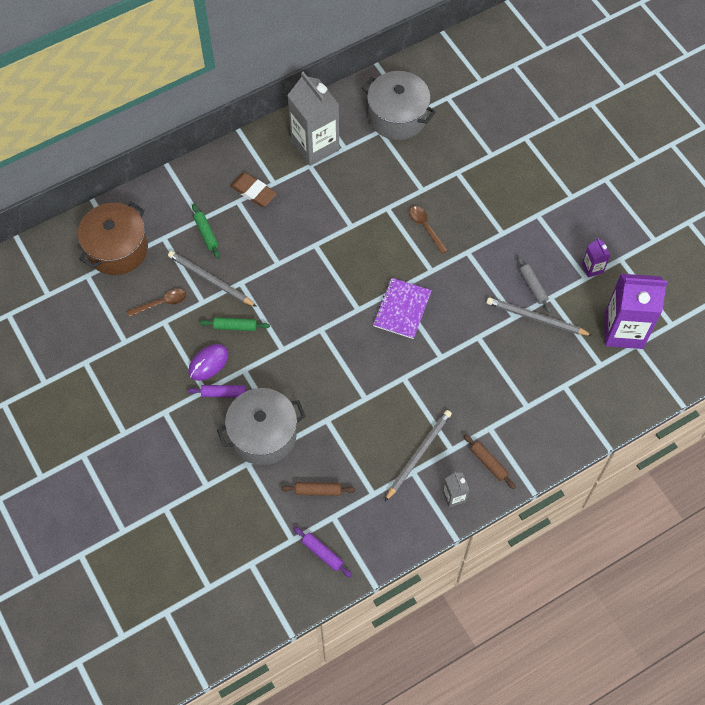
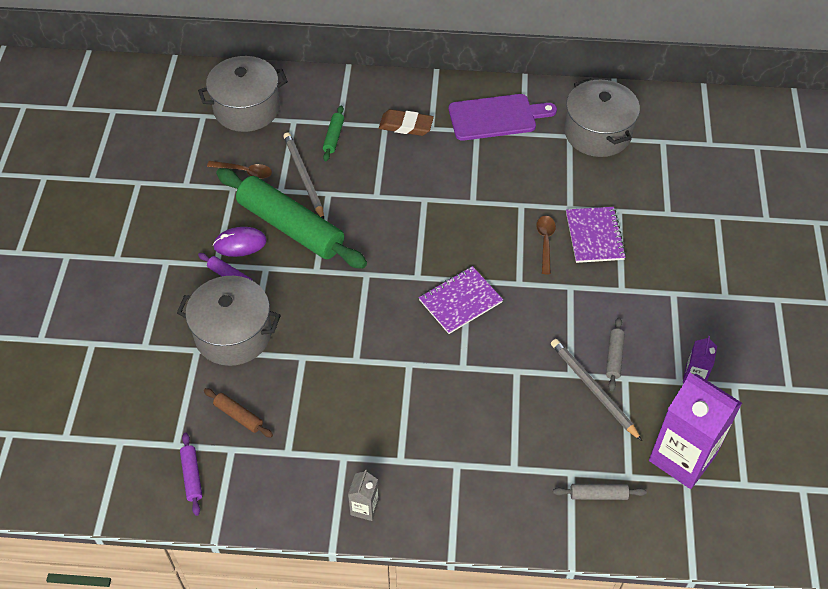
camera: 35 degrees right, 10 degrees down
(117, 249) = (246, 108): brown pot -> grey pot
(235, 326) = (291, 227): green rolling pin -> green rolling pin, size x2.44
(253, 192) = (406, 125): brown eraser -> brown eraser turned 60 degrees counterclockwise
(315, 146) = (496, 117): grey carton -> purple cutting board
(418, 455) = (362, 444): grey pencil -> none
(455, 202) = (594, 236): none -> purple notebook
(488, 463) = (427, 498): brown rolling pin -> none
(591, 389) = (598, 495): none -> grey rolling pin

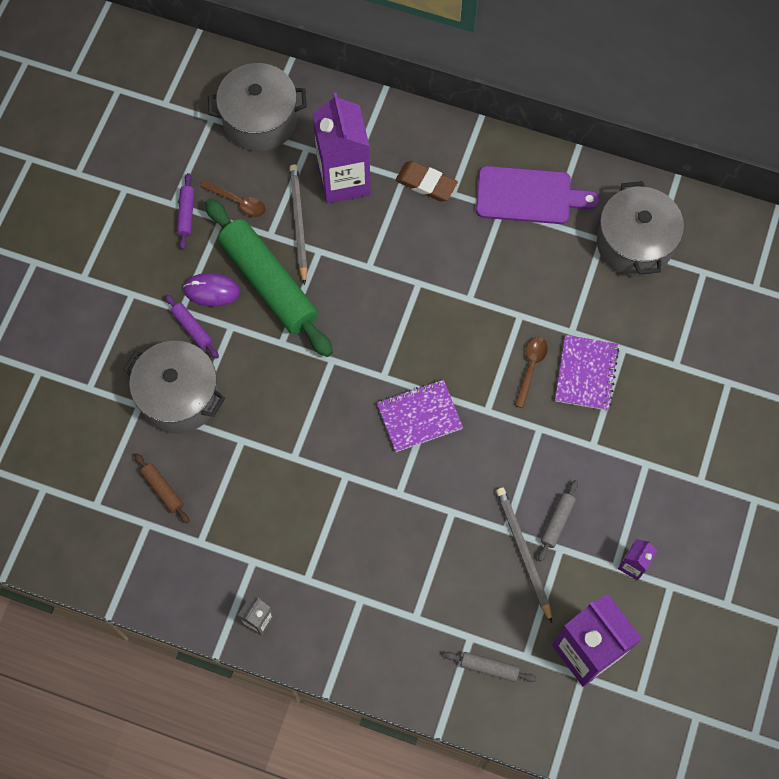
camera: 15 degrees right, 15 degrees up
(192, 476) = (103, 543): purple rolling pin -> purple rolling pin (186, 214)
(333, 137) = (344, 180): green rolling pin -> purple carton

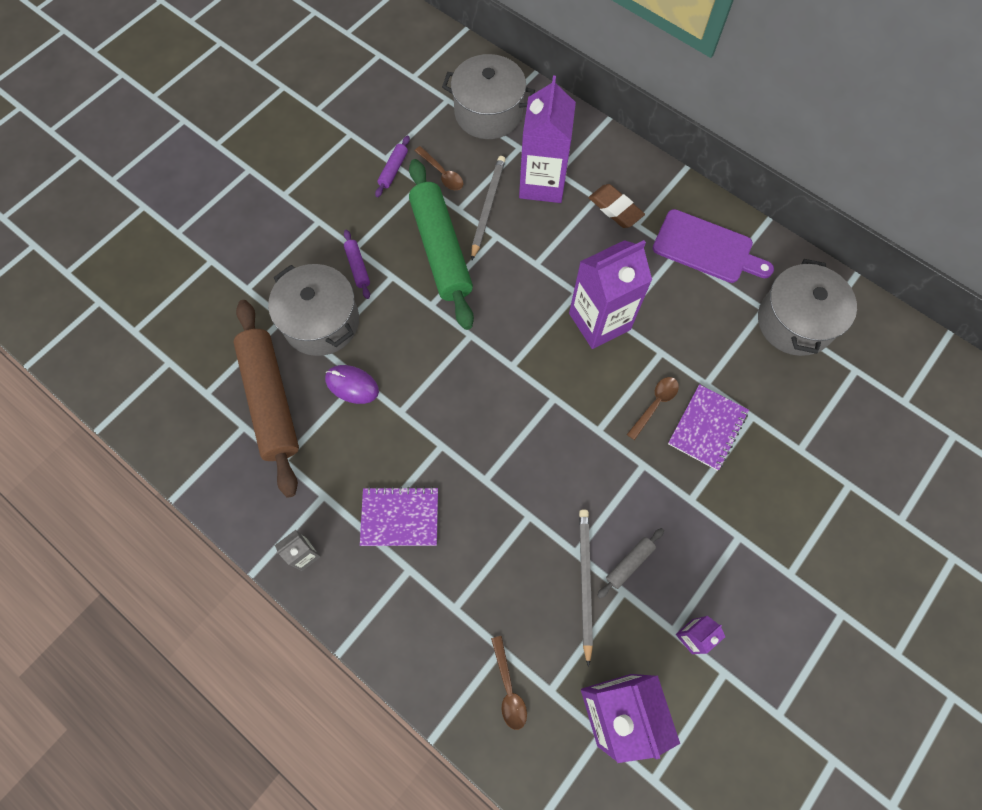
camera: 20 degrees right, 0 degrees up
(162, 490) = (270, 400): brown rolling pin -> brown rolling pin, size x2.44
(211, 291) = (388, 240): purple mouse -> purple mouse (352, 385)
(419, 417) = (531, 414): purple notebook -> purple notebook (400, 517)
(451, 304) = (599, 321): none -> purple carton
(489, 668) = (508, 688): grey rolling pin -> brown spoon

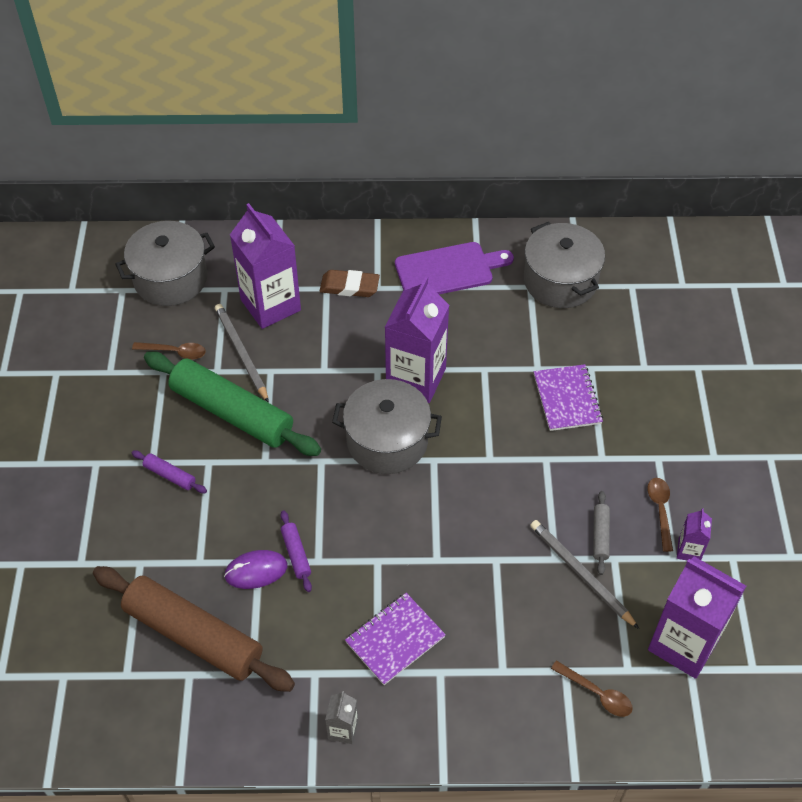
camera: 40 degrees left, 15 degrees down
(321, 322) = (179, 541): grey pot -> grey pot (387, 441)
(393, 170) = (127, 377): purple rolling pin -> purple rolling pin (296, 554)
(655, 404) = (514, 410): brown spoon -> brown spoon (660, 510)

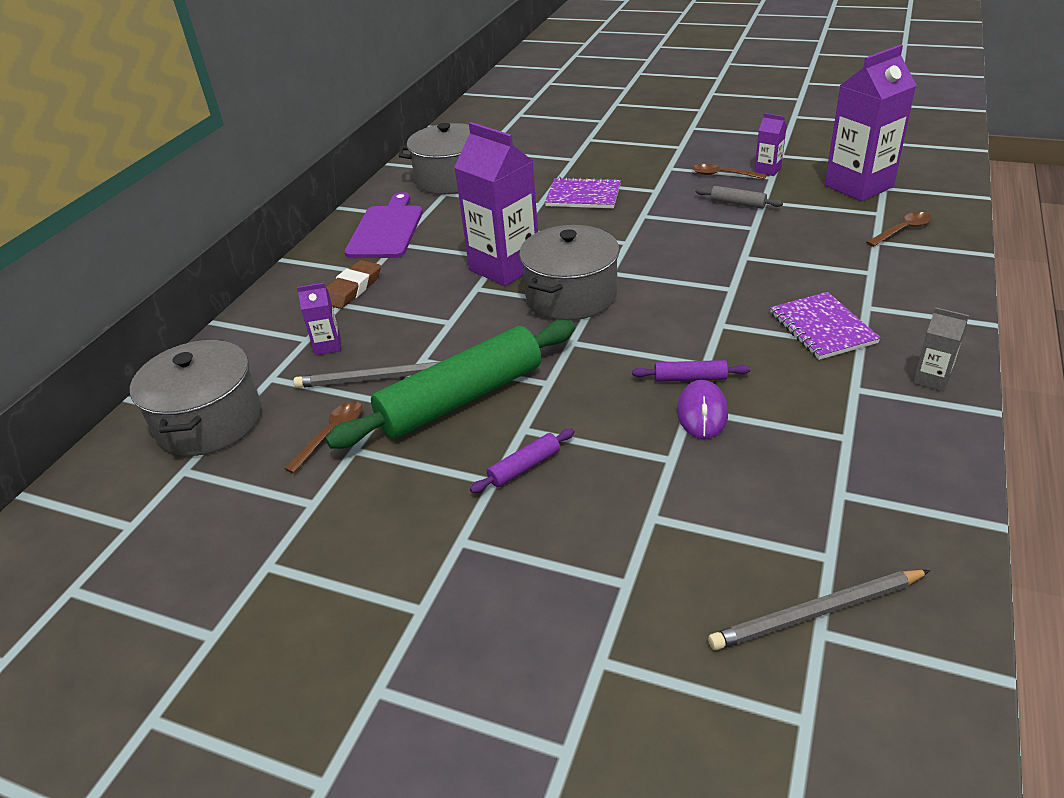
camera: 65 degrees left, 15 degrees down
(193, 635) = (781, 480): brown rolling pin -> none
(270, 305) = (327, 346): purple carton -> purple carton, size x0.45
(581, 574) = (775, 218): grey pencil -> grey pencil (817, 612)

